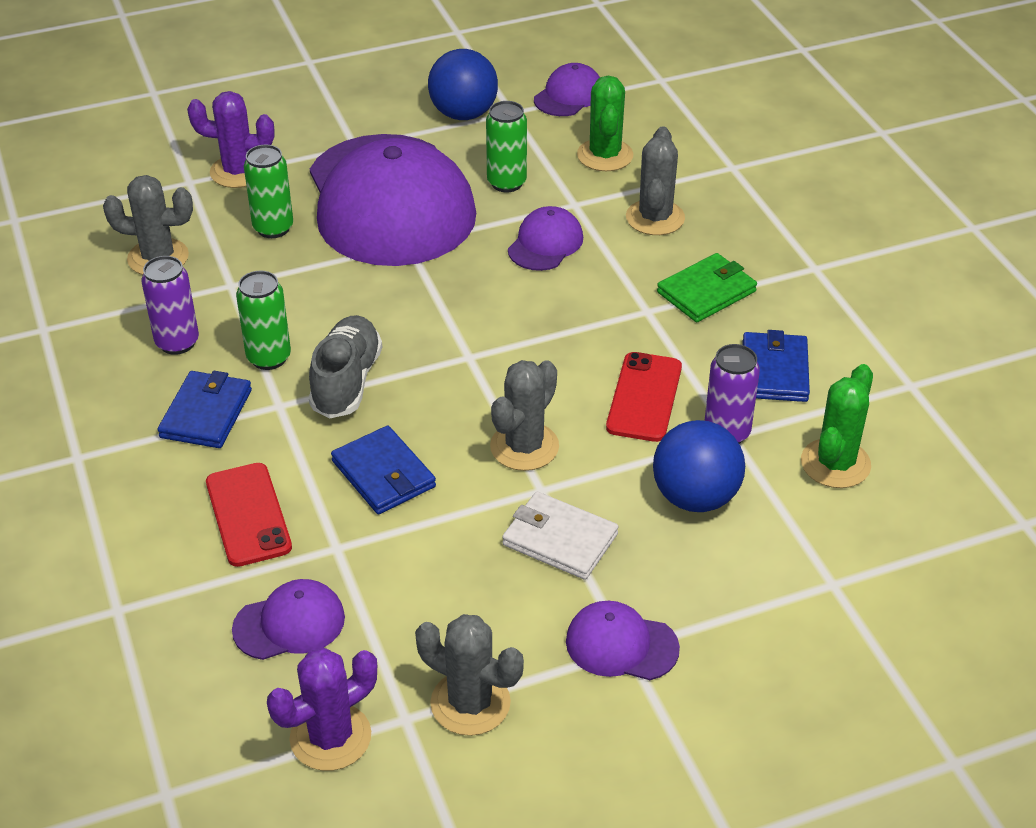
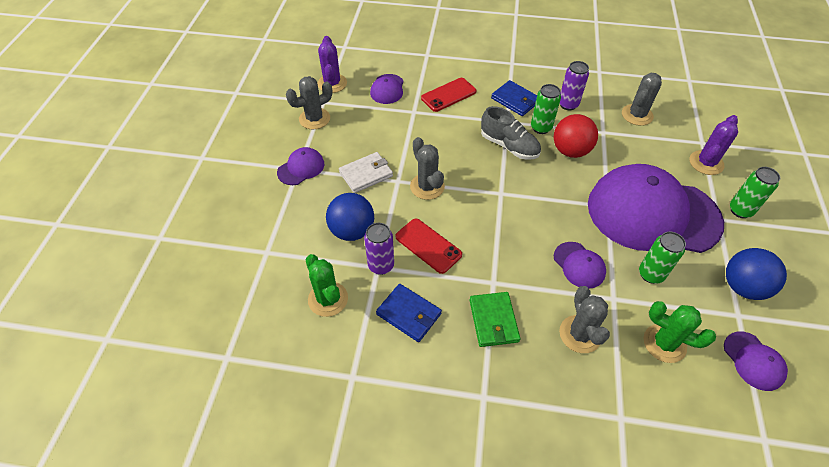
camera: 120 degrees right, 10 degrees up
(248, 515) = (448, 95): red phone -> red phone turned 45 degrees counterclockwise
(273, 228) = (645, 160): green can -> green can (740, 210)
(307, 308) = (570, 151): none -> red ball
(384, 474) = (443, 137): blue wallet -> none
(655, 218) = (580, 334): grey cactus -> grey cactus turned 45 degrees clockwise

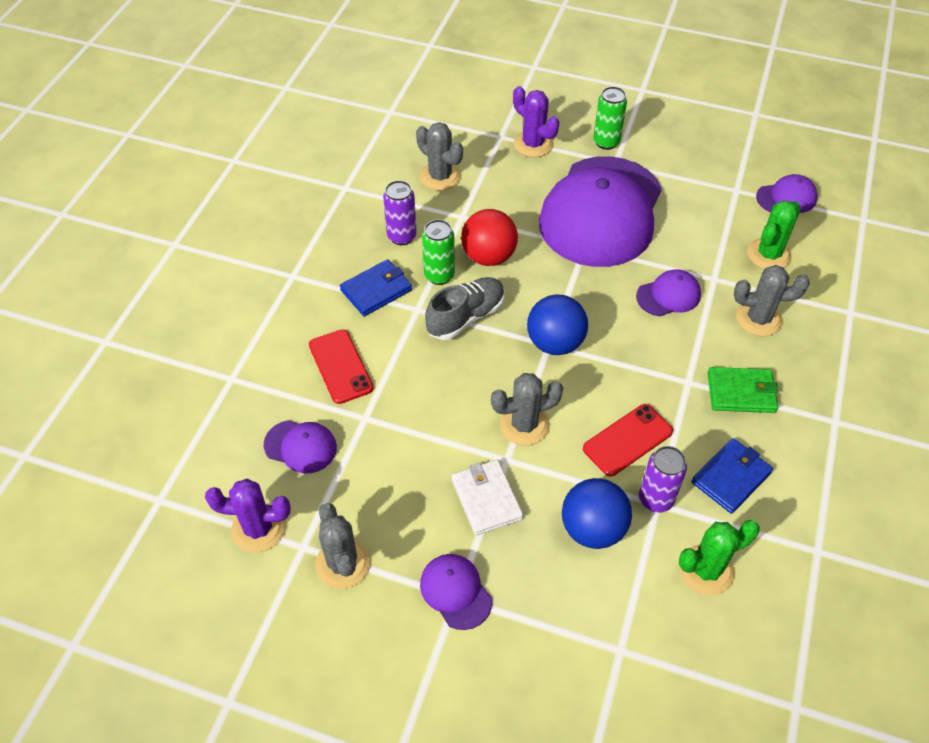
camera: 80 degrees left, 0 degrees up
(651, 274) = (685, 239): green can -> none
(743, 287) = (703, 175): blue ball -> blue ball (555, 343)

